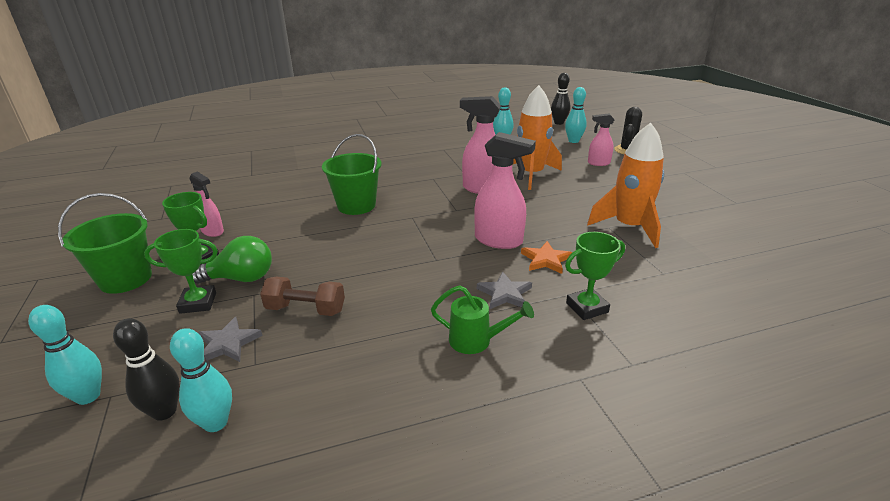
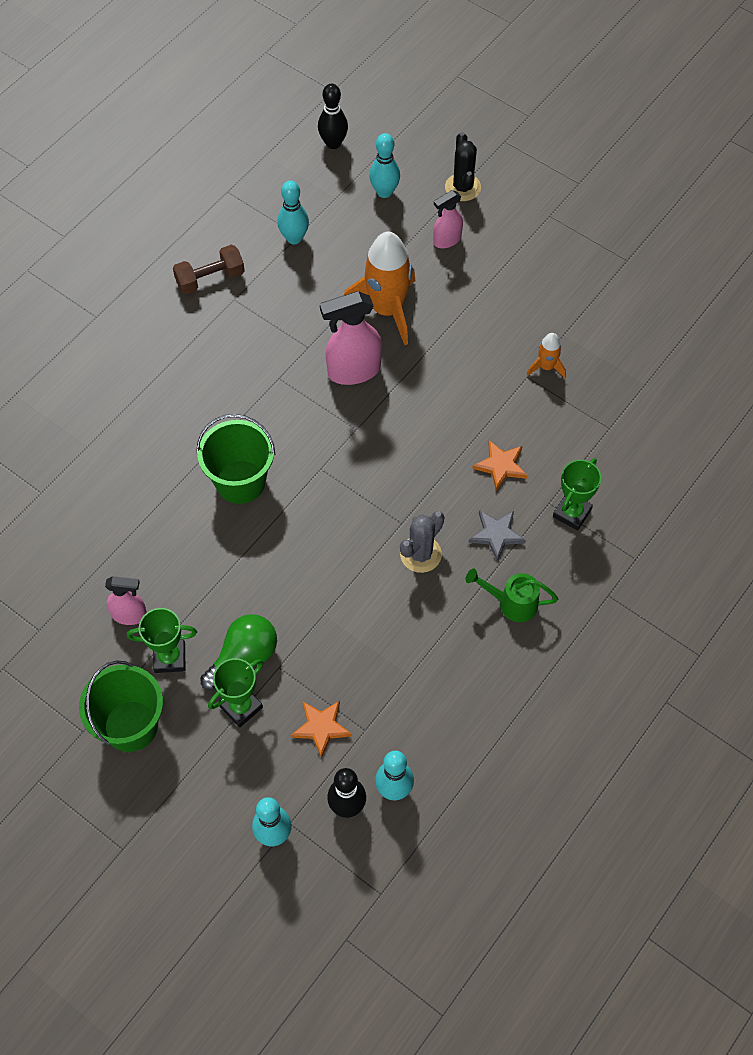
camera: 35 degrees left, 30 degrees up
(228, 343) = (321, 727): grey star -> orange star
(306, 309) = (345, 655): brown dumbbell -> brown dumbbell (210, 279)
(431, 280) = (420, 554): none -> grey cactus
(476, 341) = (512, 603): green watering can -> green watering can turned 150 degrees counterclockwise
(499, 240) = (439, 459): pink spray bottle -> none
(629, 227) = (546, 367): orange rocket -> orange rocket, size x0.47

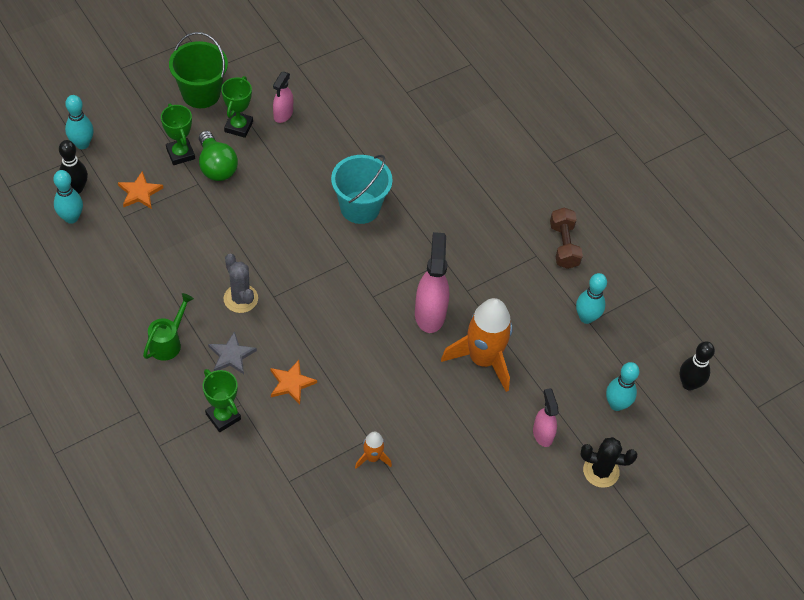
camera: 105 degrees right, 5 degrees down
(240, 482) = (360, 207): green bucket -> turquoise bucket

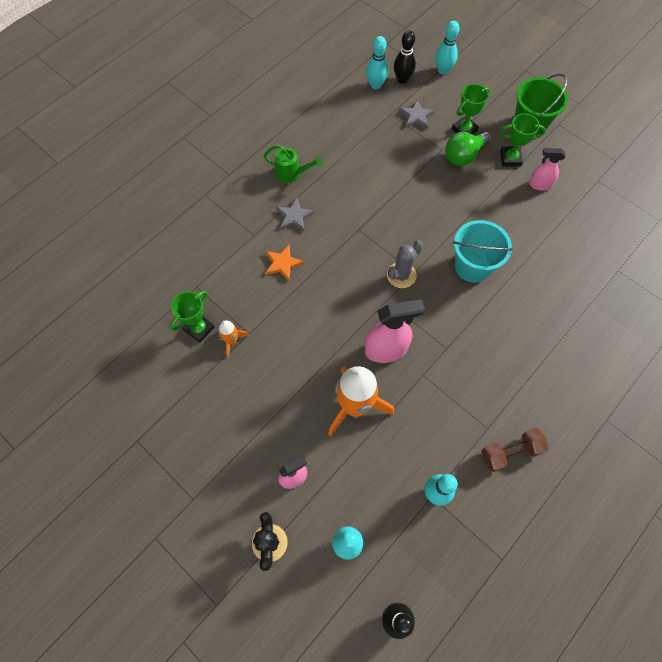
camera: 80 degrees right, 10 degrees up
(140, 192) = (416, 116): orange star -> grey star
(223, 416) = (239, 227): green trophy -> green trophy (199, 329)
(240, 298) = (347, 208): grey cactus -> grey cactus (401, 275)

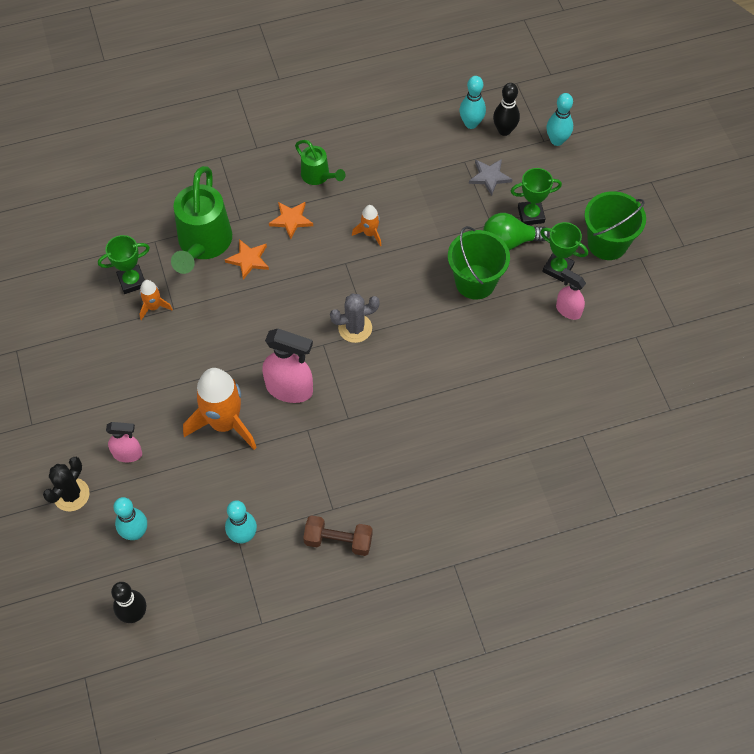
camera: 30 degrees right, 5 degrees down
(238, 269) = (203, 244): none -> green watering can
(294, 216) = (291, 220): grey star -> orange star
(360, 198) = (370, 233): none -> orange rocket
(462, 196) = (475, 282): none -> green bucket
(472, 266) = (432, 355): turquoise bucket -> none

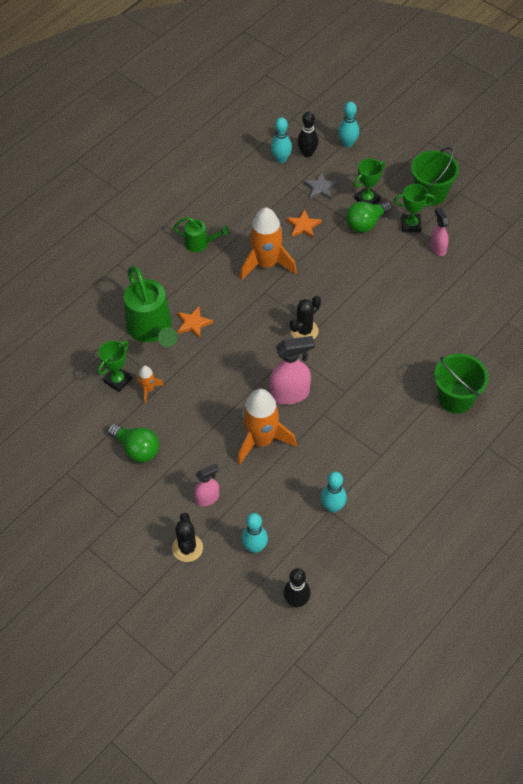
camera: 30 degrees left, 5 degrees down
(98, 363) = (137, 449): none -> green light bulb
(291, 220) = (203, 282): orange star -> orange star (303, 226)
(338, 541) = (400, 474): brown dumbbell -> none
(355, 328) = (304, 331): grey cactus -> black cactus
(370, 233) = (266, 264): orange rocket -> orange rocket, size x2.13
(475, 282) = (363, 260): green bucket -> green bucket (455, 398)
(568, 310) = (437, 248): pink spray bottle -> pink spray bottle turned 60 degrees clockwise

